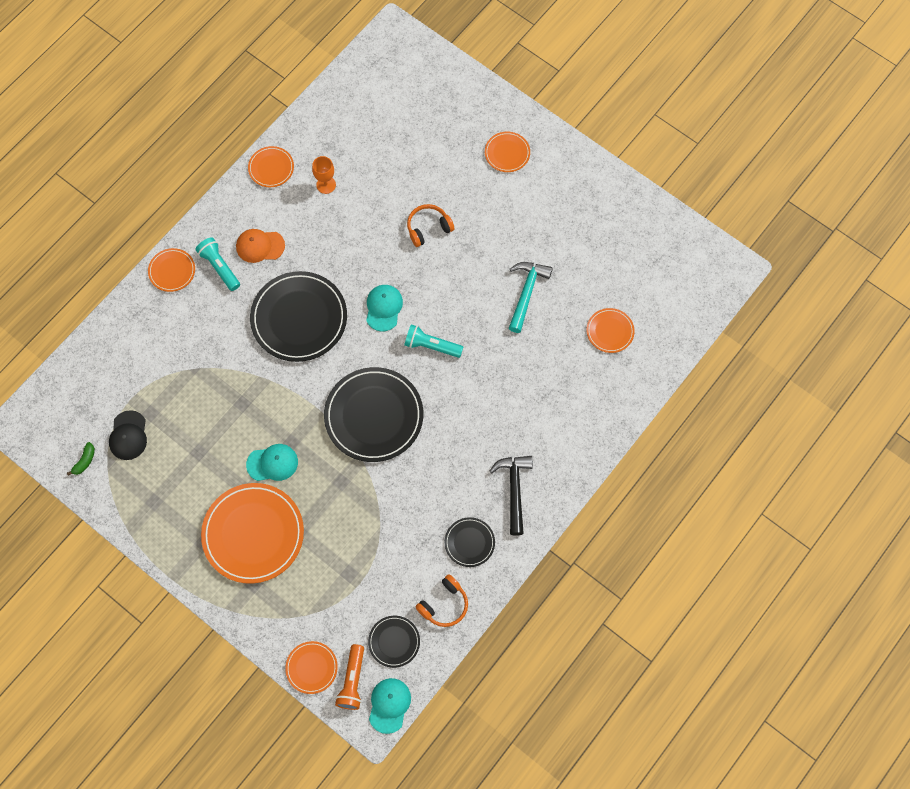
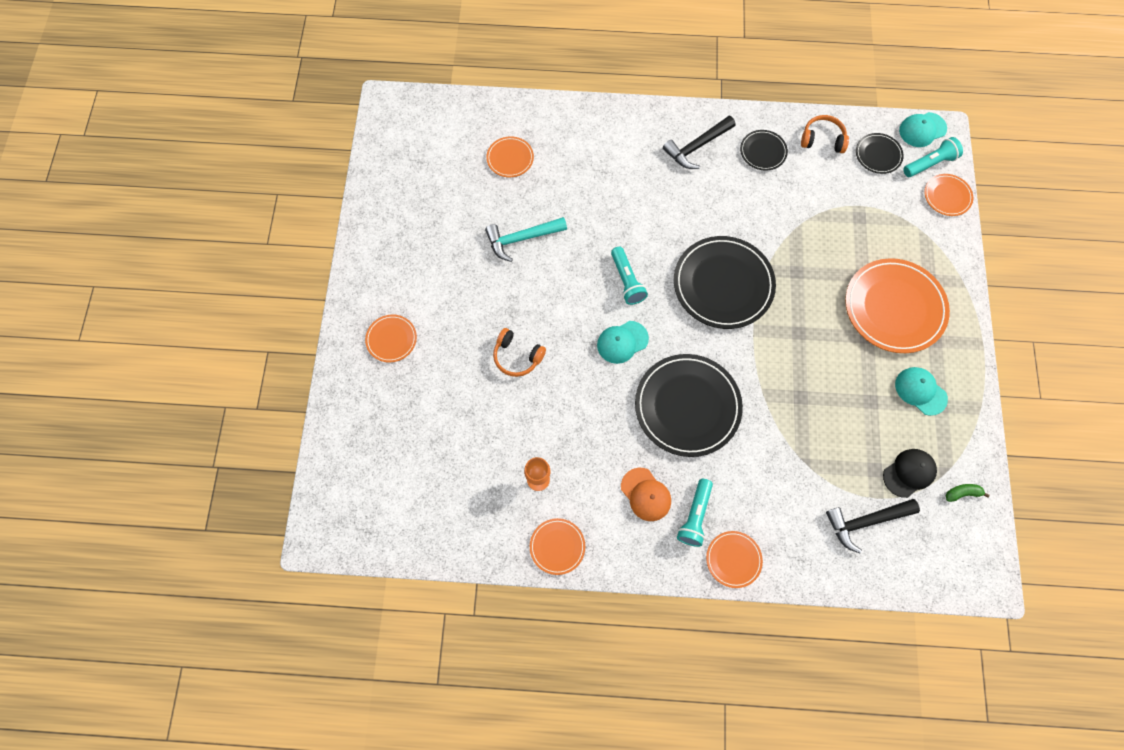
camera: 125 degrees left, 0 degrees up
(123, 377) = (865, 521): none -> black hammer
(272, 463) = (828, 335): turquoise cap -> turquoise cap (920, 391)
(352, 681) = (929, 163): orange flashlight -> turquoise flashlight

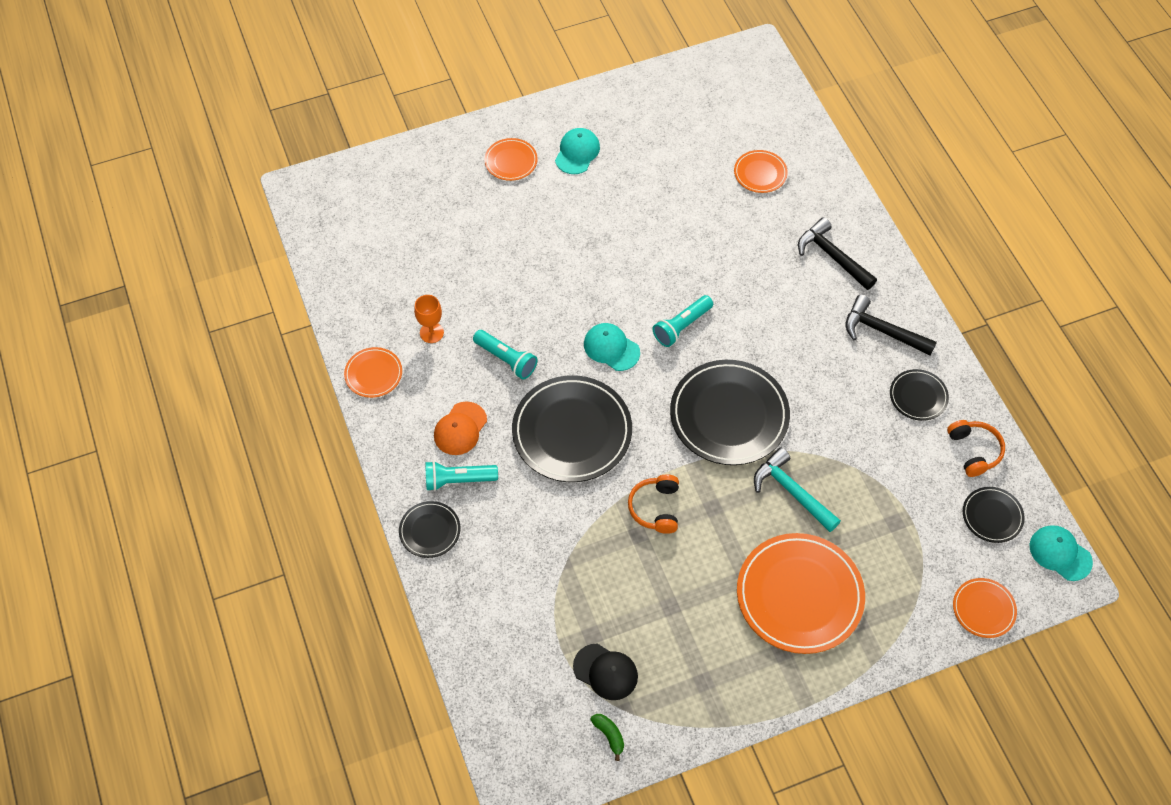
camera: 65 degrees right, 10 degrees down
(517, 357) = (547, 266): orange headphones -> orange headphones (655, 508)
(522, 239) = (675, 219): turquoise hammer -> turquoise hammer (792, 491)
(733, 559) = (430, 531): orange plate -> black plate
(865, 521) = (528, 644): black hammer -> black hammer (832, 256)
(920, 391) = (710, 654): turquoise cap -> turquoise cap (577, 152)
(929, 163) = (1017, 576): turquoise flashlight -> turquoise flashlight (506, 359)

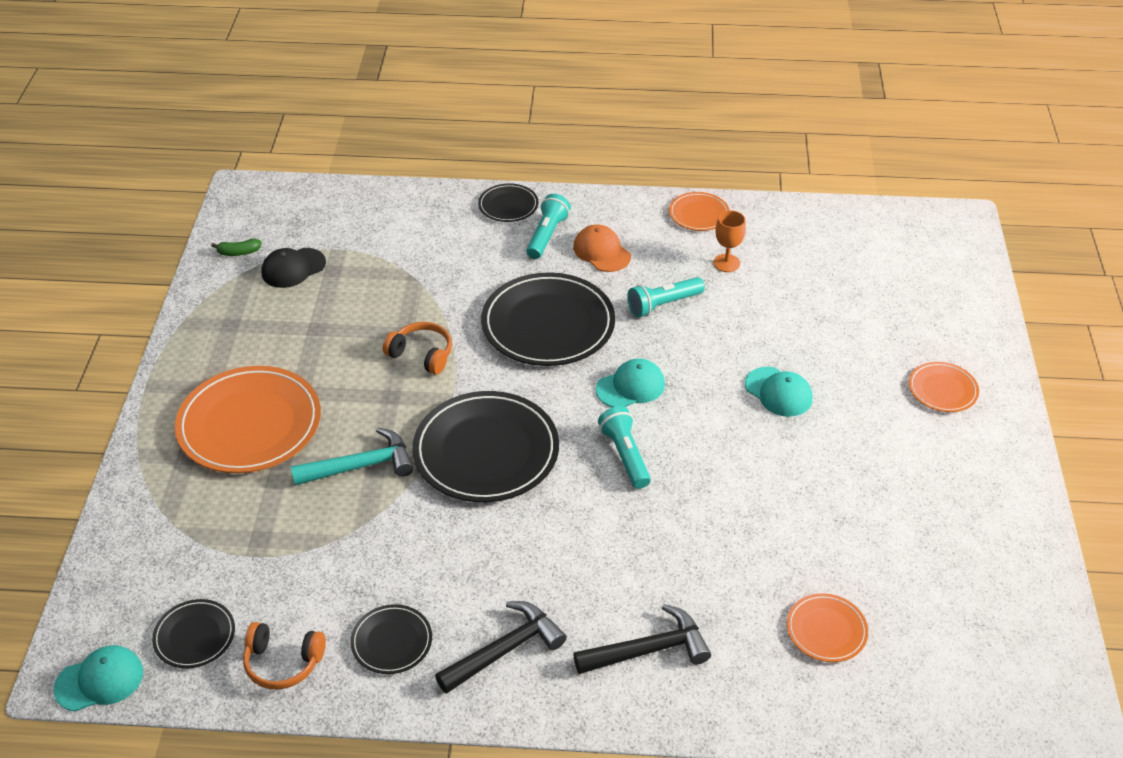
camera: 115 degrees right, 15 degrees down
(577, 152) = (935, 453): turquoise cap -> turquoise cap (778, 392)
(983, 609) = (107, 570): orange plate -> none

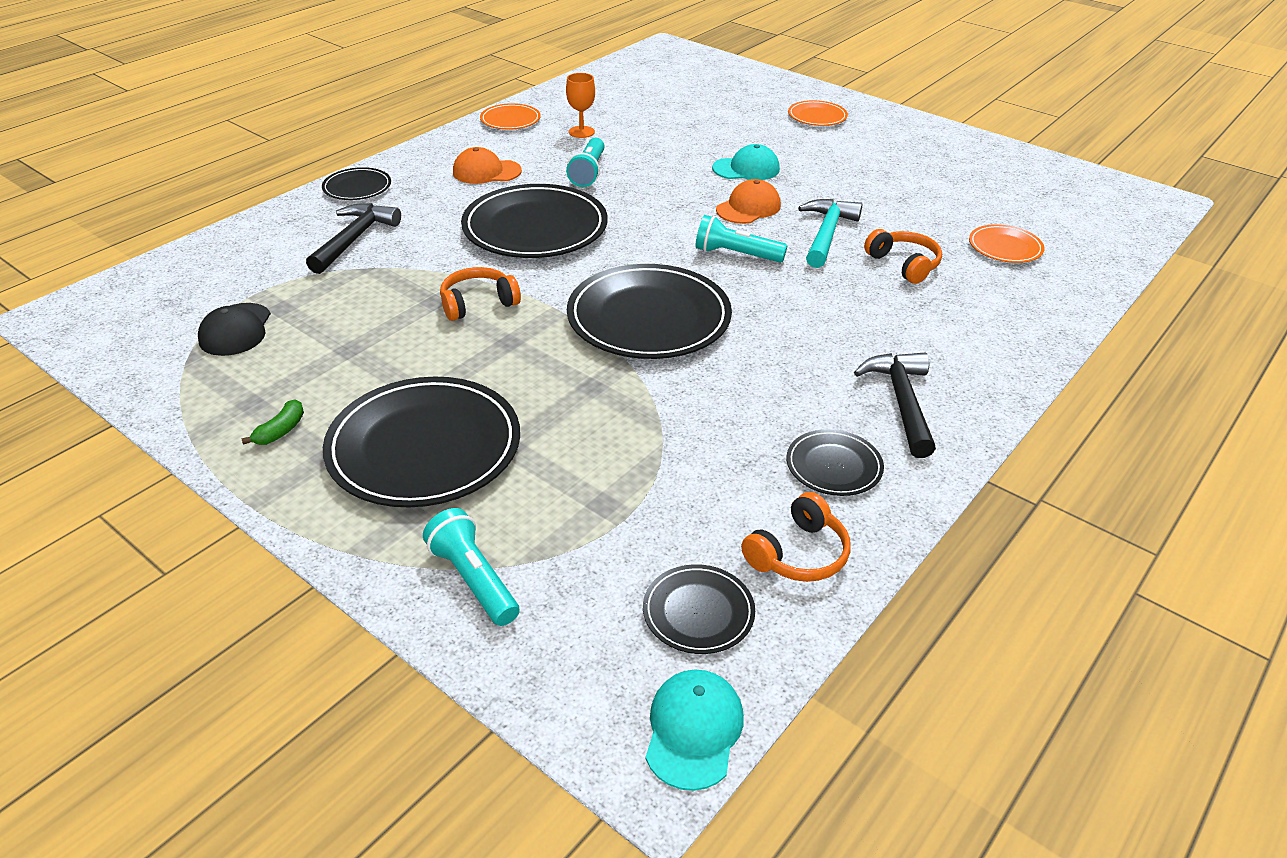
camera: 55 degrees left, 5 degrees down
(238, 252) = (149, 355): green banana -> green banana (281, 431)
(249, 424) = (424, 447): orange plate -> black plate
(361, 466) = (579, 396): turquoise hammer -> turquoise hammer (826, 234)
(547, 235) = (426, 186): turquoise flashlight -> turquoise flashlight (474, 579)
(630, 387) = (661, 222): turquoise cap -> none
(648, 650) = (962, 329): black hammer -> black hammer (354, 239)
(710, 426) = (748, 208): none -> orange cap
(719, 569) = (904, 264): none -> orange headphones

